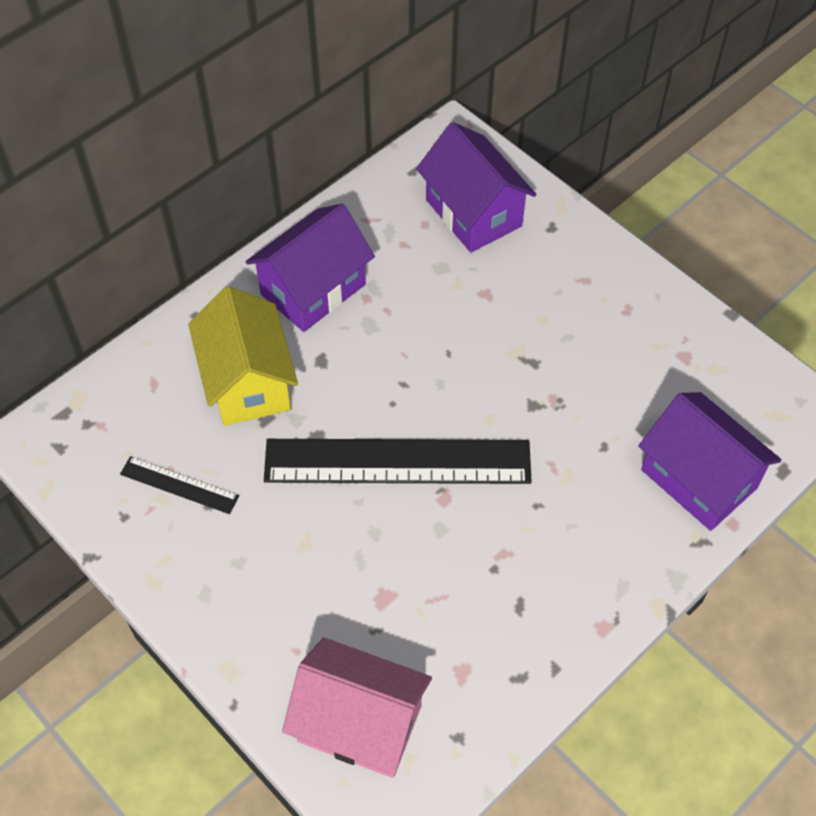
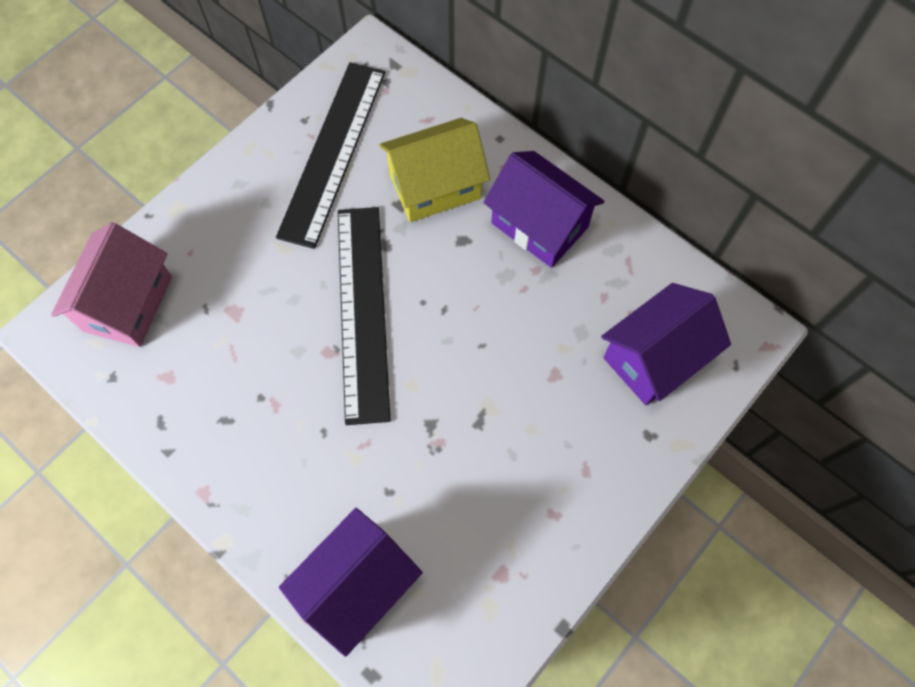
camera: 85 degrees right, 10 degrees up
(179, 485) = (333, 152): black ruler -> black ruler, size x2.20

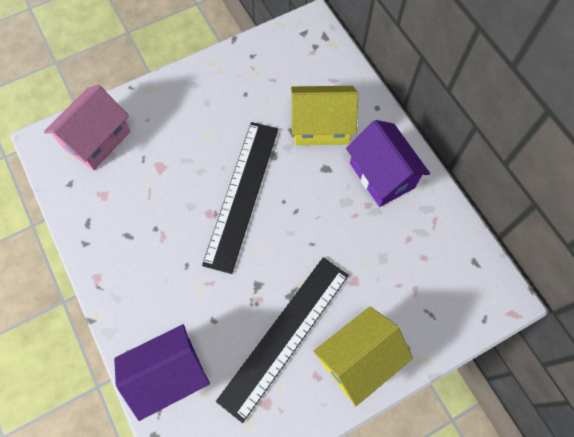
camera: 20 degrees right, 0 degrees up
(333, 152) = (263, 83): black ruler -> black ruler (285, 336)
(598, 473) = (358, 359): none -> yellow house
(654, 357) = (428, 293): purple house -> none

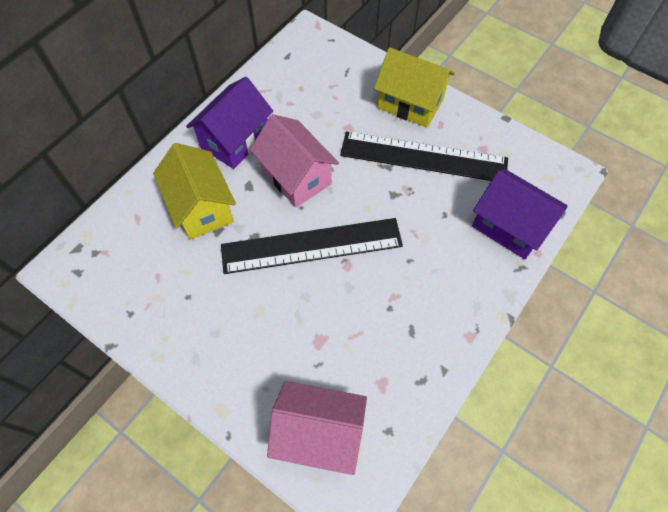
camera: 115 degrees left, 5 degrees down
(317, 210) = (296, 176): none -> pink house

